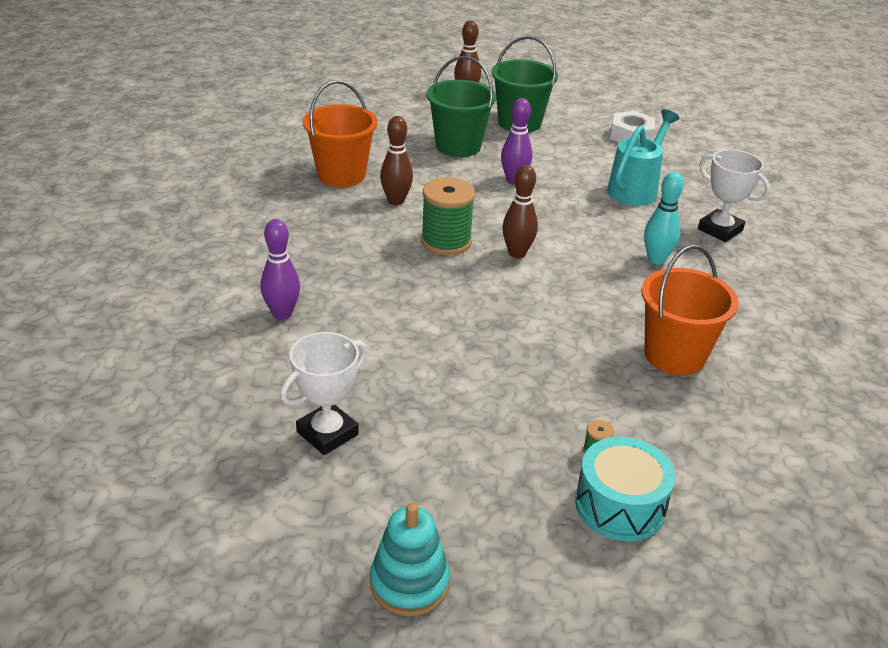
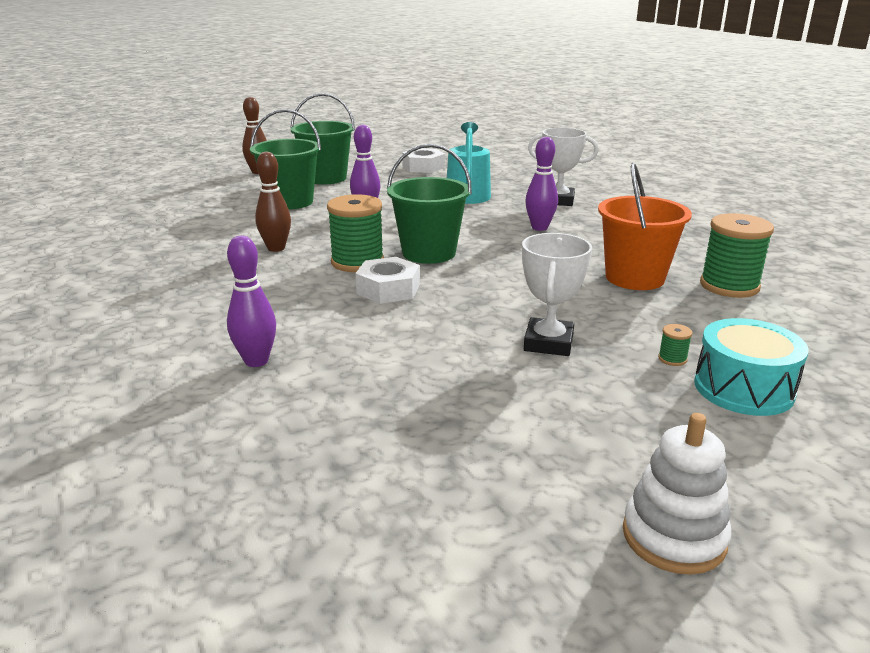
camera: 30 degrees left, 10 degrees down
(327, 433) = (425, 441): white trophy -> white trophy (548, 343)
(341, 175) = (199, 244): orange bucket -> none
(409, 583) = (673, 537): turquoise stacking toy -> white stacking toy
(441, 282) = (388, 289): none -> white nut
(517, 253) = (429, 253): brown bowling pin -> green bucket
(656, 259) = (539, 228): turquoise bowling pin -> purple bowling pin
(758, 402) = (729, 286): none -> green spool

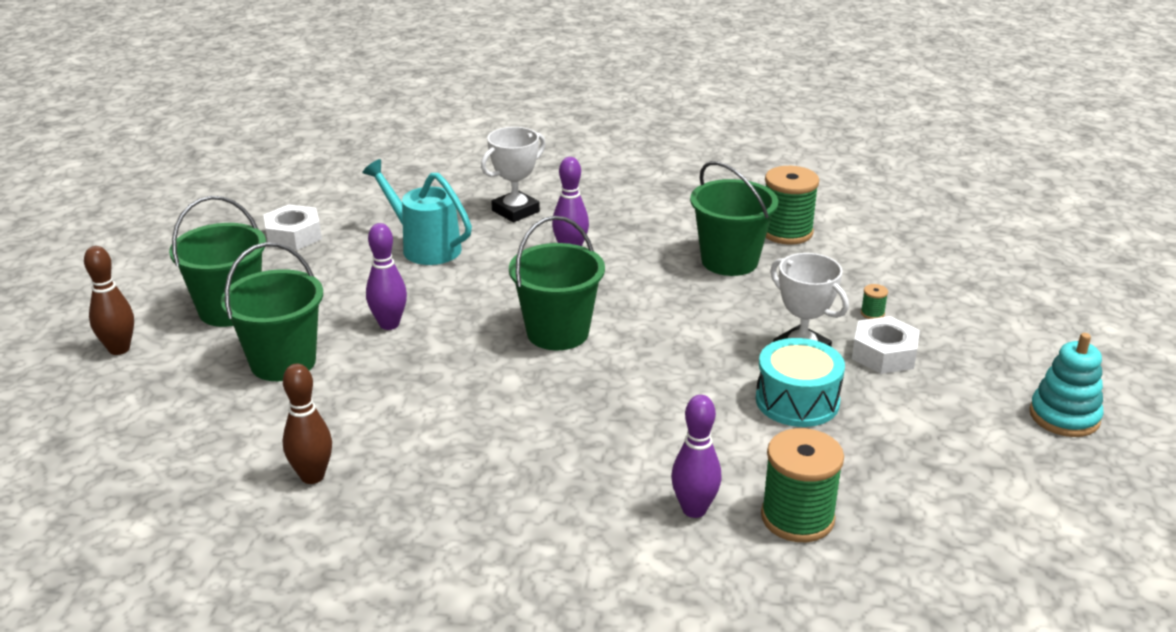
camera: 55 degrees left, 5 degrees up
(276, 248) = (427, 418): brown bowling pin -> brown bowling pin (312, 476)
(357, 262) = (531, 381): green spool -> green spool (797, 518)
(388, 289) = (617, 386): white nut -> white nut (884, 354)
(634, 278) = (729, 261): orange bucket -> green bucket
(673, 537) = (1064, 416): white stacking toy -> turquoise stacking toy
(743, 388) = (932, 308): turquoise drum -> turquoise drum (797, 401)

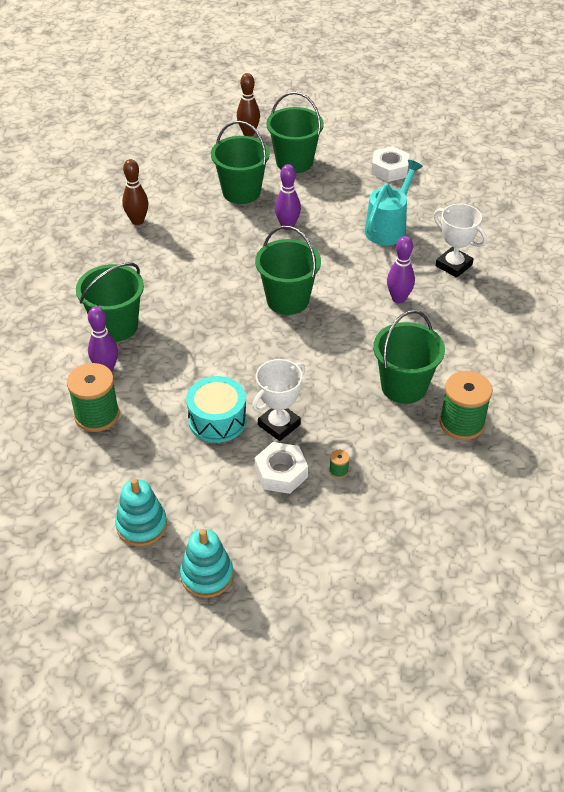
camera: 85 degrees right, 15 degrees up
(592, 499) = (116, 326): none -> green bucket
(1002, 471) = (141, 525): none -> turquoise stacking toy

